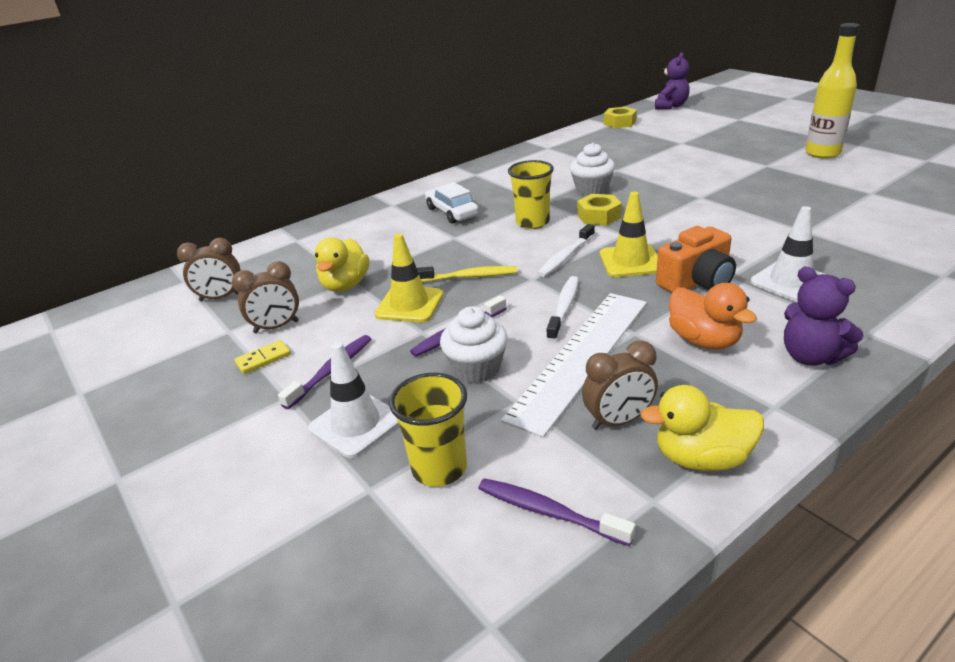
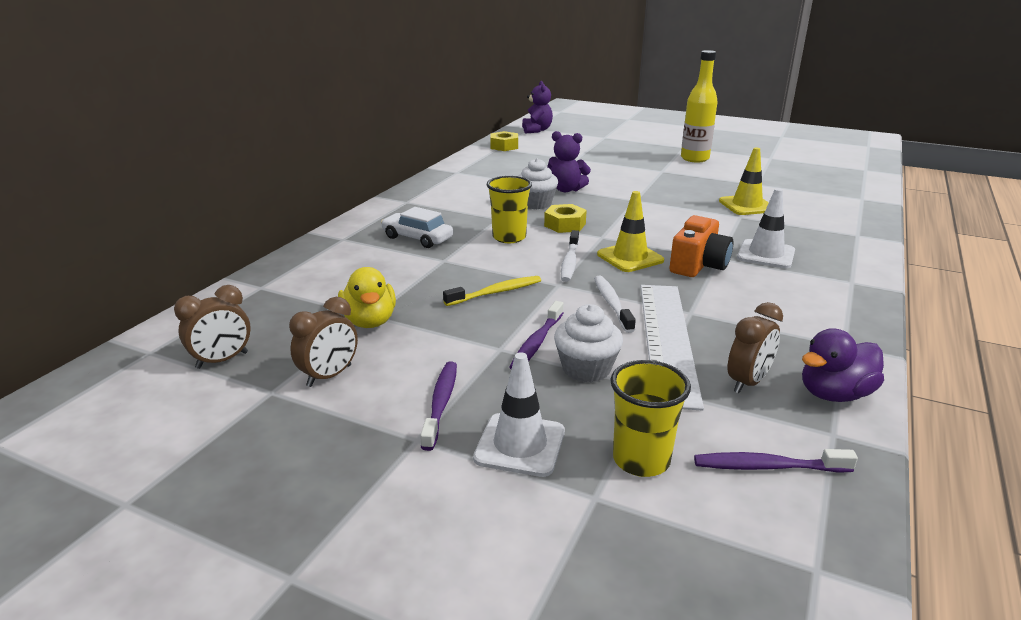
camera: 30 degrees left, 5 degrees down
(263, 359) = (347, 410): yellow domino -> none
(409, 305) = (461, 327): yellow traffic cone -> yellow traffic cone (746, 205)
(701, 458) = (834, 394): yellow duck -> purple duck
(704, 340) = (748, 308): orange duck -> none
(810, 356) = (832, 305): purple teddy bear -> purple teddy bear (566, 189)

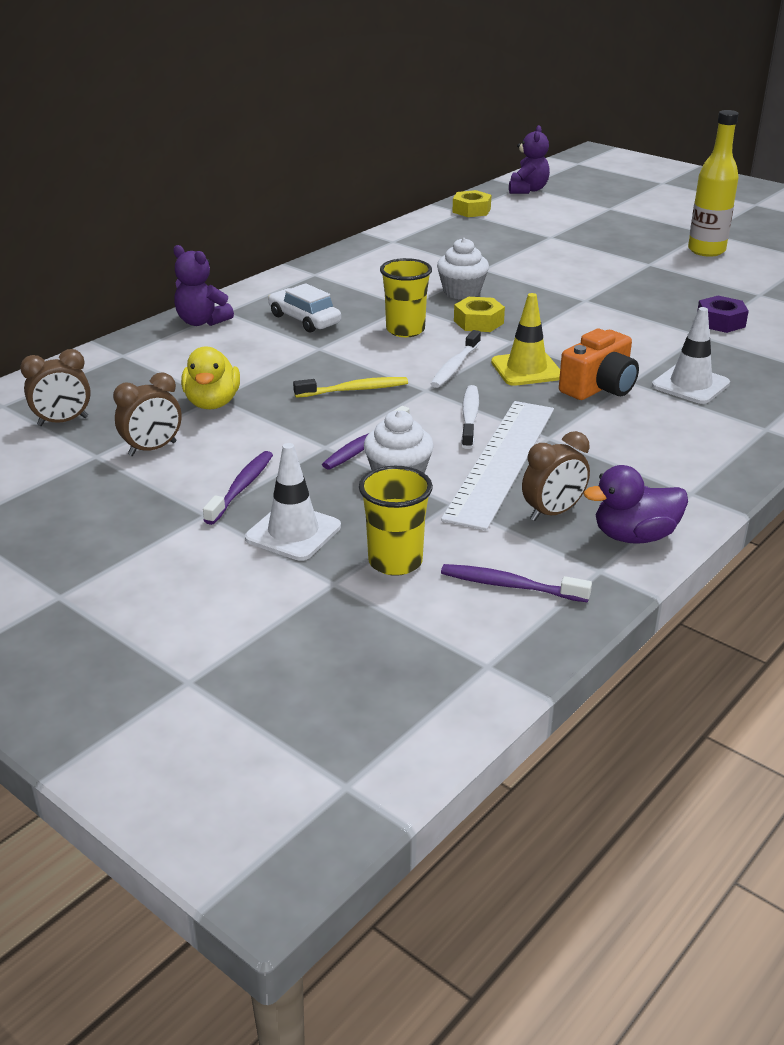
camera: 15 degrees right, 5 degrees up
(566, 189) = (510, 277): purple teddy bear -> purple teddy bear (202, 322)
(746, 205) = (720, 322): yellow traffic cone -> purple nut

